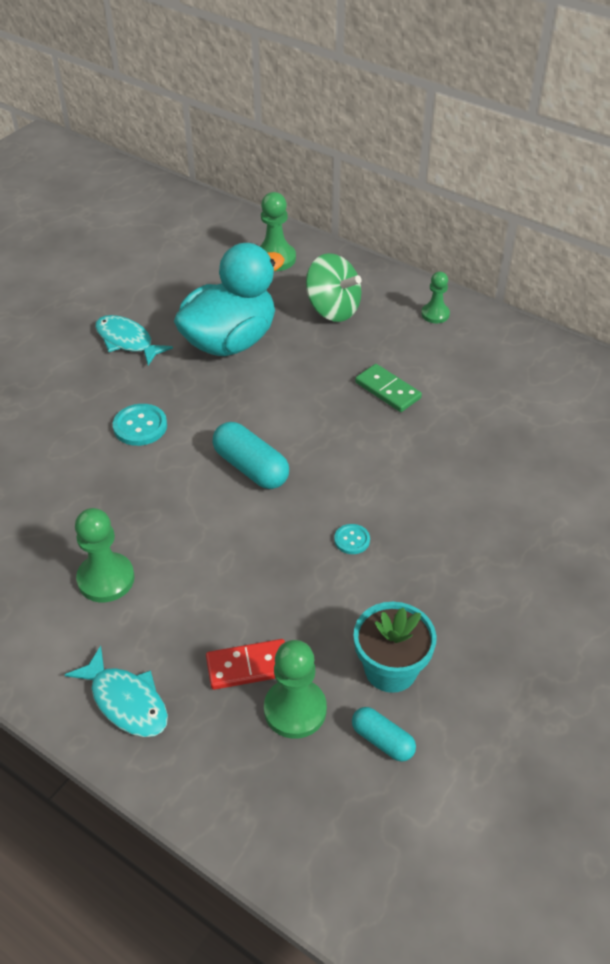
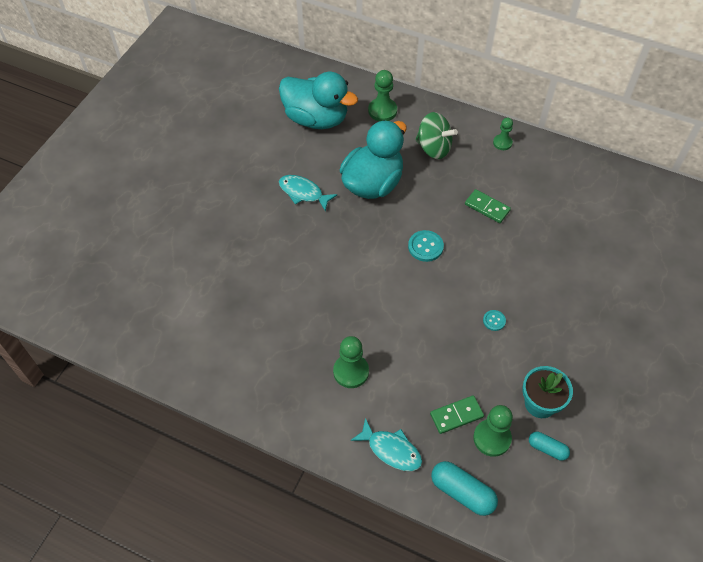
camera: 10 degrees left, 10 degrees up
(140, 426) = (335, 258): turquoise button -> turquoise button (425, 247)
(179, 258) = (316, 119): none -> turquoise duck
(248, 666) = (456, 415): red domino -> green domino
(251, 468) = (416, 278): turquoise capsule -> turquoise capsule (462, 492)

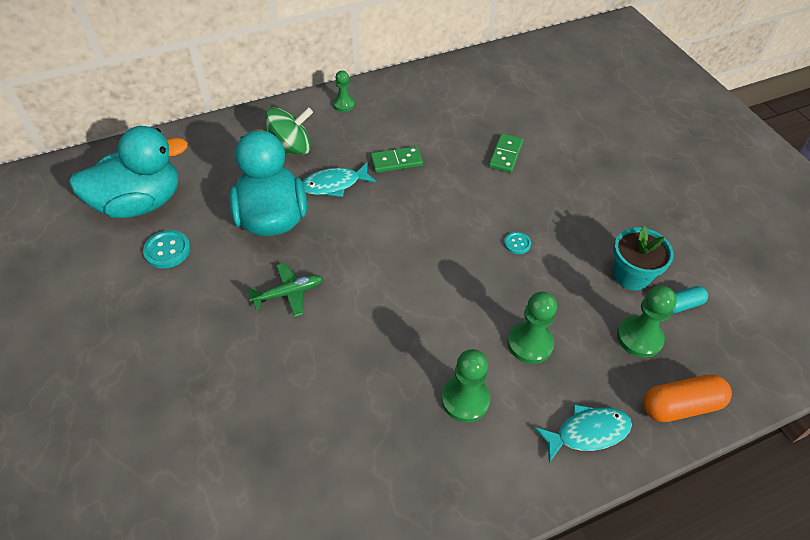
camera: 50 degrees left, 5 degrees down
(303, 193) = (210, 279): turquoise fish -> turquoise fish (334, 184)
(331, 234) = (288, 293): none -> green plane
(382, 111) = (202, 151): green pawn -> green pawn (530, 343)
(425, 247) = (387, 232): turquoise button -> turquoise button (167, 250)
(456, 415) = (593, 347): green domino -> green domino (505, 155)
(462, 492) = (681, 406): turquoise capsule -> orange capsule

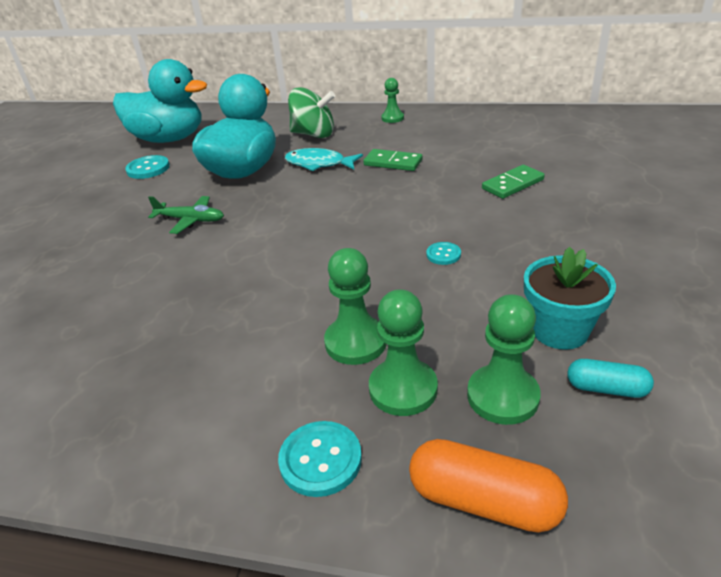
camera: 40 degrees right, 15 degrees down
(465, 399) = (230, 359): green pawn -> green pawn (403, 389)
(587, 432) = (320, 460): turquoise fish -> turquoise button

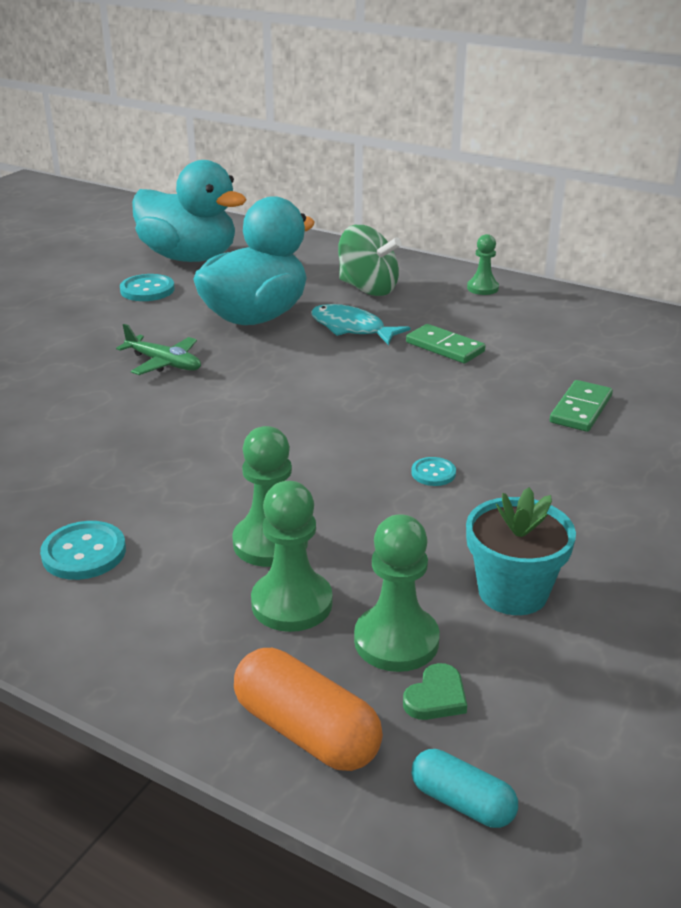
camera: 15 degrees right, 5 degrees down
(320, 460) = (164, 646): turquoise button -> turquoise button (84, 553)
(513, 184) = (581, 409): green domino -> green domino turned 45 degrees counterclockwise
(563, 435) = (436, 697): none -> green heart
(606, 388) = (521, 666): turquoise capsule -> turquoise capsule (462, 802)

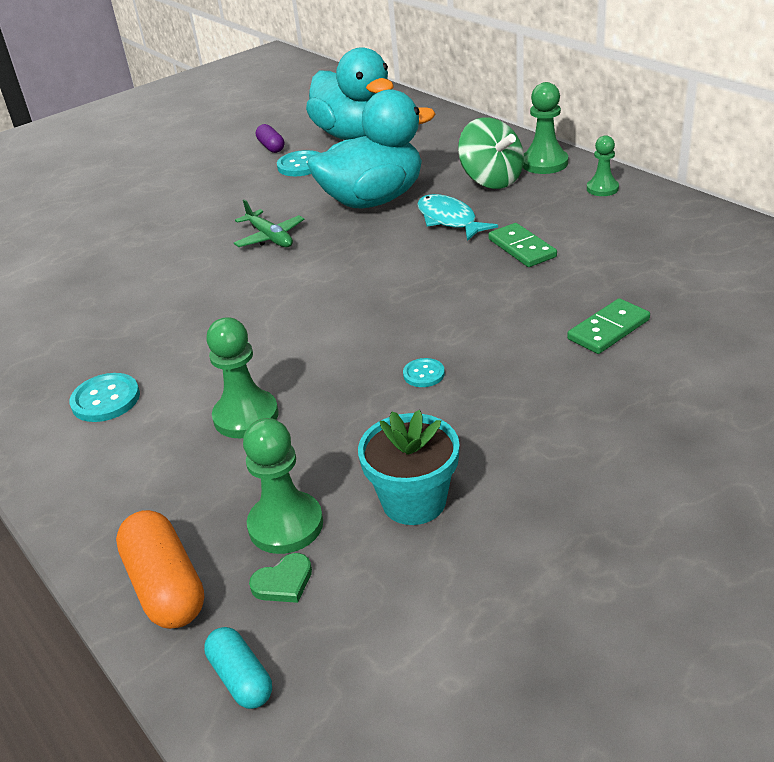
camera: 25 degrees right, 5 degrees up
(97, 274) = (271, 147): none -> purple capsule
(292, 603) = (227, 474): green pawn -> green pawn (544, 163)

